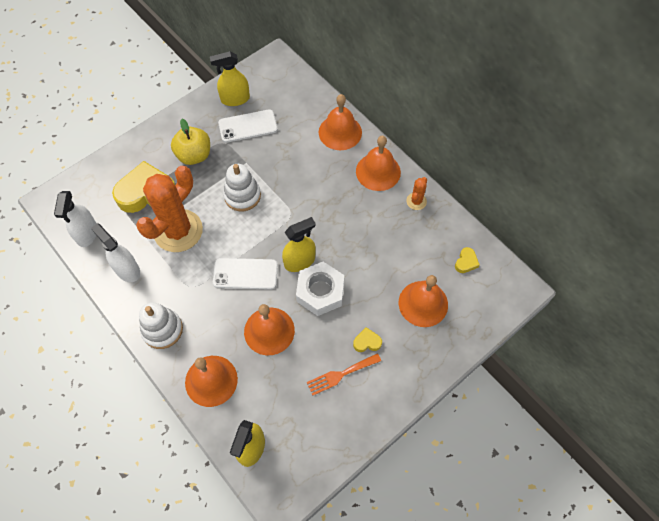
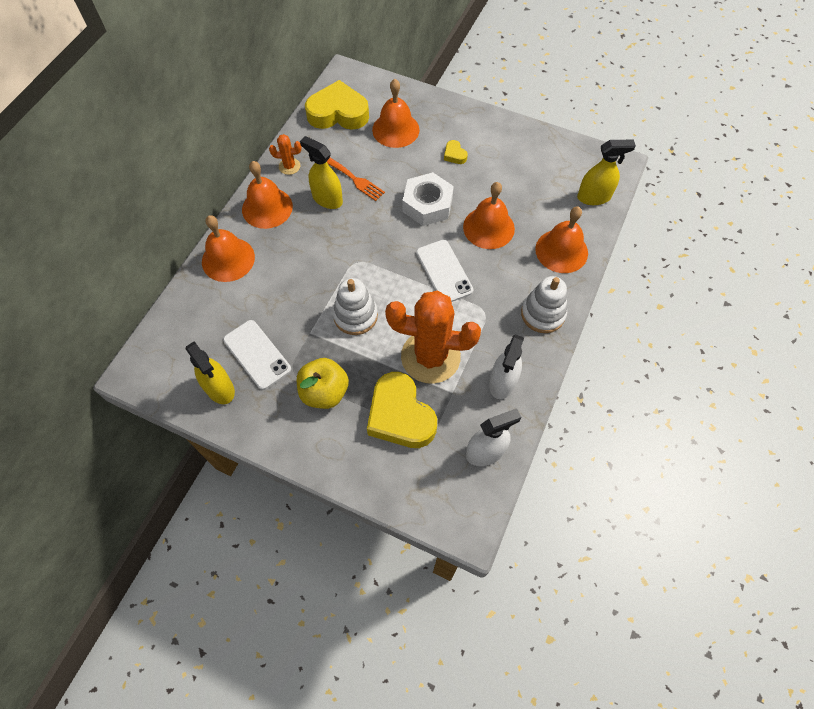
camera: 115 degrees left, 0 degrees up
(300, 261) = (405, 233): yellow spray bottle -> yellow spray bottle (327, 199)
(340, 374) = (494, 162): orange fork -> orange fork (355, 180)
(466, 262) = (338, 113): yellow heart -> yellow heart, size x2.38

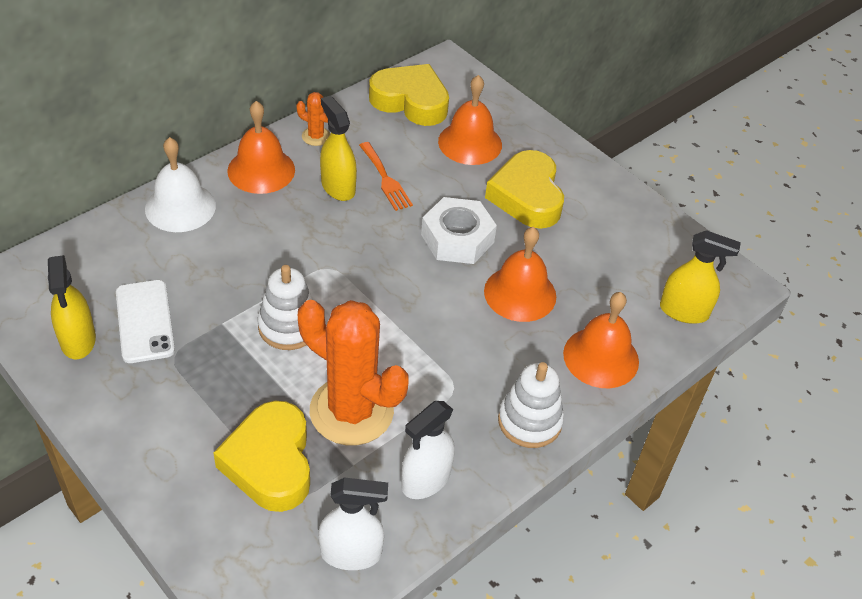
camera: 20 degrees right, 15 degrees down
(228, 259) = (180, 207): orange bell -> white bell
(324, 392) = (196, 396): yellow apple -> none
(444, 271) = (431, 321): white phone -> none
(454, 155) = (527, 196): yellow heart -> yellow heart, size x2.38

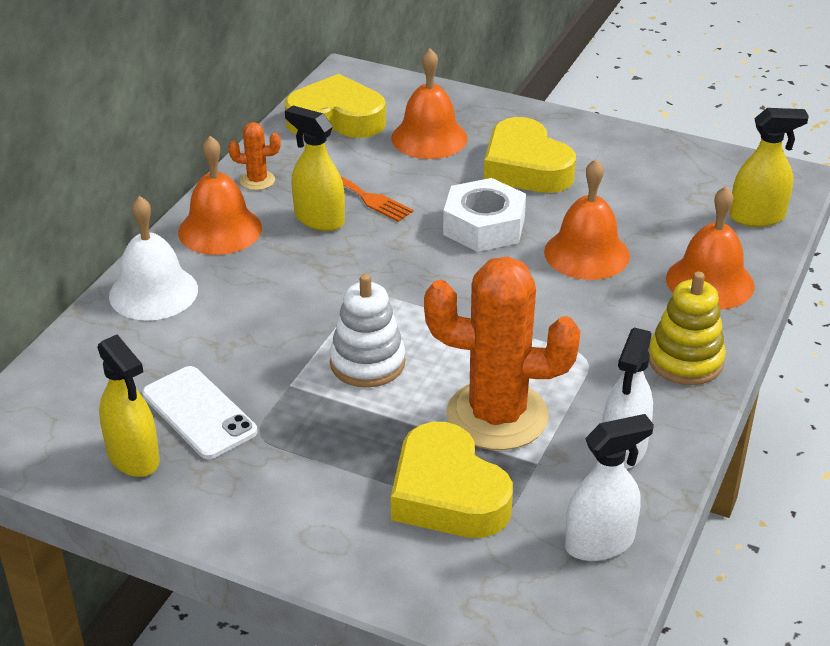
camera: 20 degrees left, 10 degrees down
(529, 421) = (685, 361): white stacking toy -> yellow stacking toy

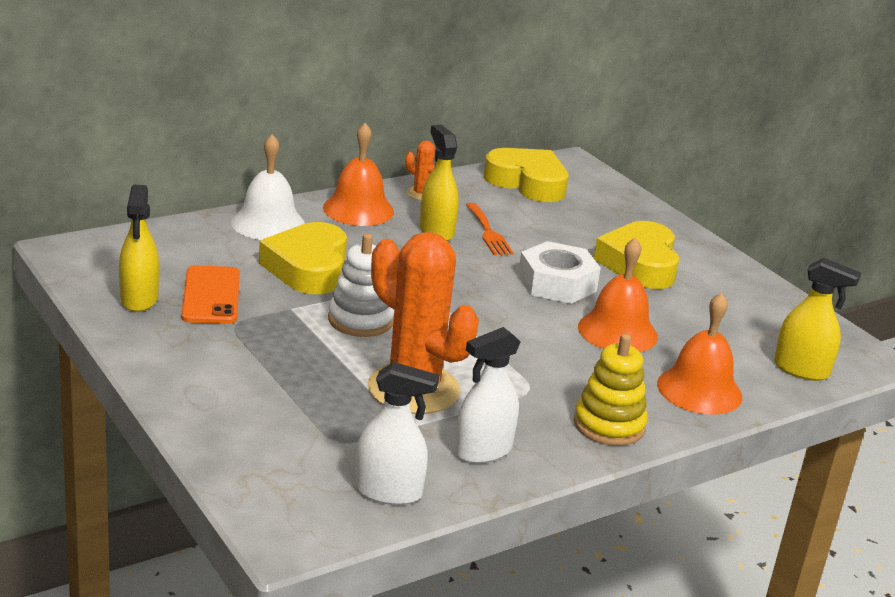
camera: 30 degrees right, 10 degrees down
(199, 413) = (211, 296): white phone -> orange phone
(429, 138) = (585, 219): orange bell -> none
(447, 494) = (317, 413): yellow heart -> yellow heart (308, 268)

